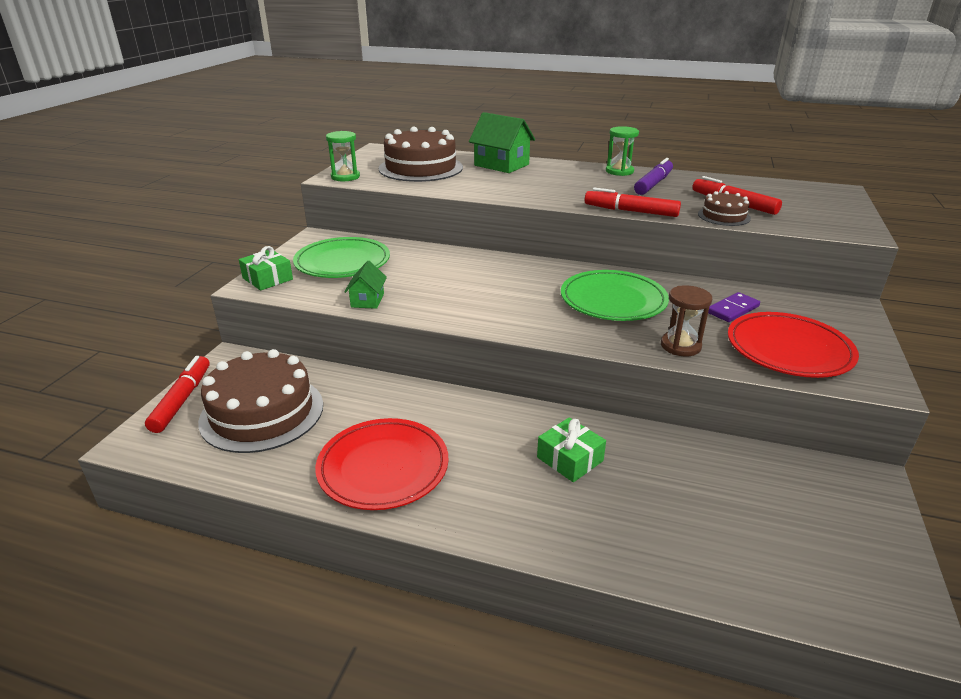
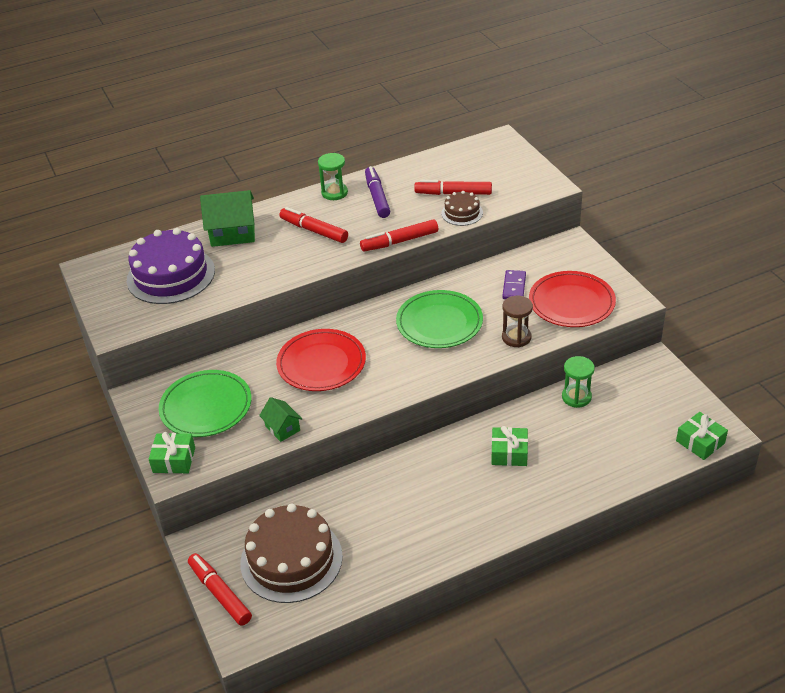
camera: 40 degrees left, 10 degrees up
(345, 177) = (124, 324): green hourglass -> green hourglass (576, 397)
(383, 467) = (419, 534): red plate -> red plate (321, 363)
(420, 168) = (171, 275): brown cake -> purple cake
(565, 183) = (314, 230): none -> red marker
(853, 612) = (700, 442): none -> green gift

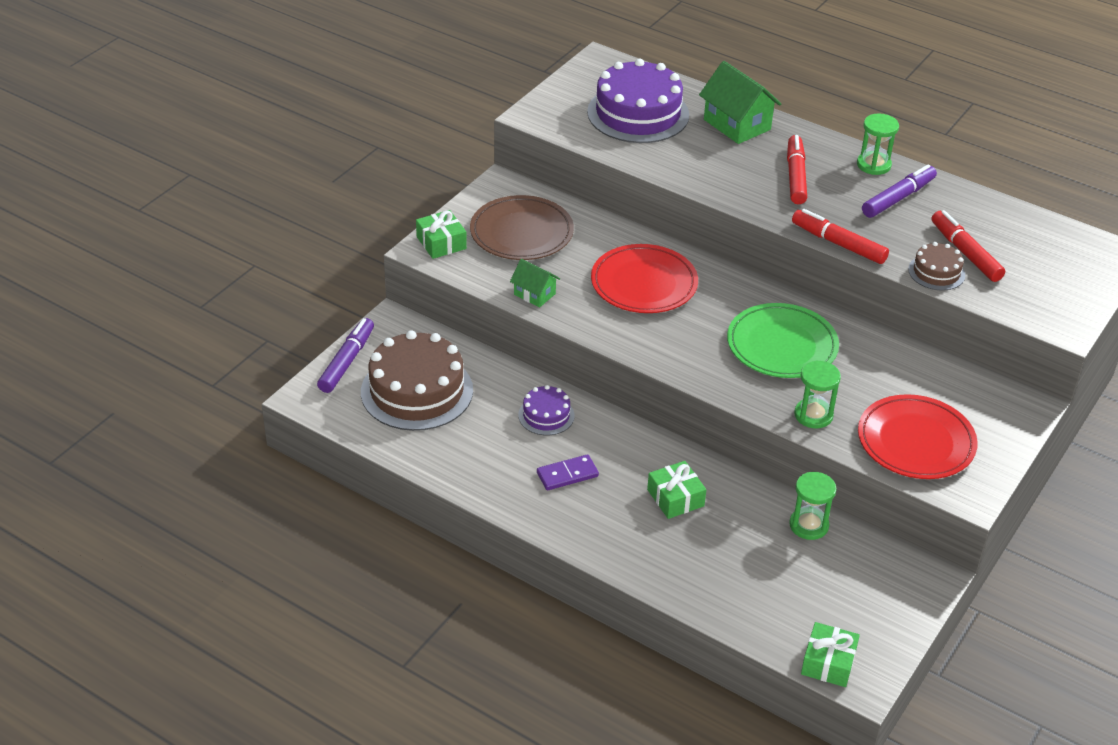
camera: 55 degrees right, 0 degrees up
(206, 407) = (521, 233): green plate -> brown plate
(220, 593) = (347, 361): red marker -> purple marker
(282, 428) = (534, 294): green house -> green house turned 75 degrees counterclockwise
(377, 489) = (546, 415): none -> purple cake
(514, 287) = (898, 383): purple domino -> purple domino (567, 474)
(516, 337) = (813, 415): brown hourglass -> green hourglass

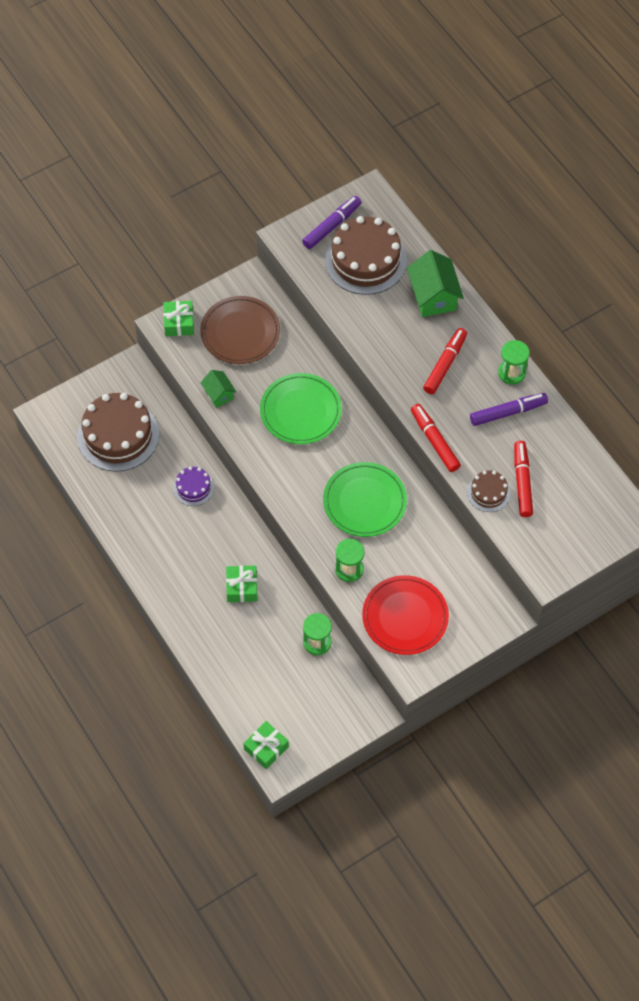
camera: 25 degrees right, 20 degrees up
(347, 361) = (84, 392): purple marker -> purple marker (332, 226)
(567, 474) = (181, 542): purple domino -> none
(638, 113) = (365, 260): purple cake -> brown cake
(644, 284) = (300, 411): red plate -> green plate

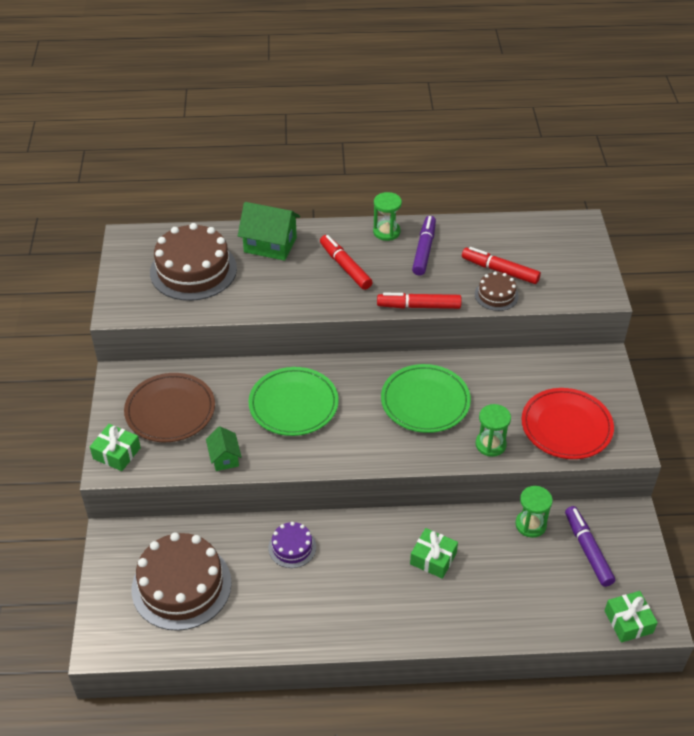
camera: 60 degrees left, 15 degrees down
(219, 394) = (224, 458): green house -> green house turned 75 degrees clockwise
(332, 226) = (136, 276): purple marker -> purple marker (587, 550)

